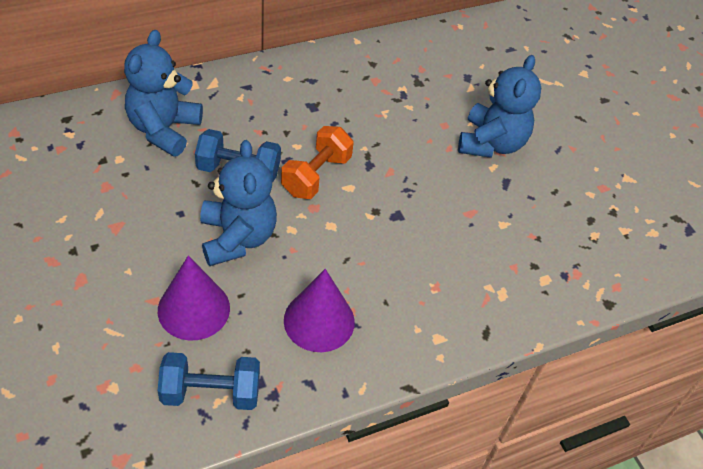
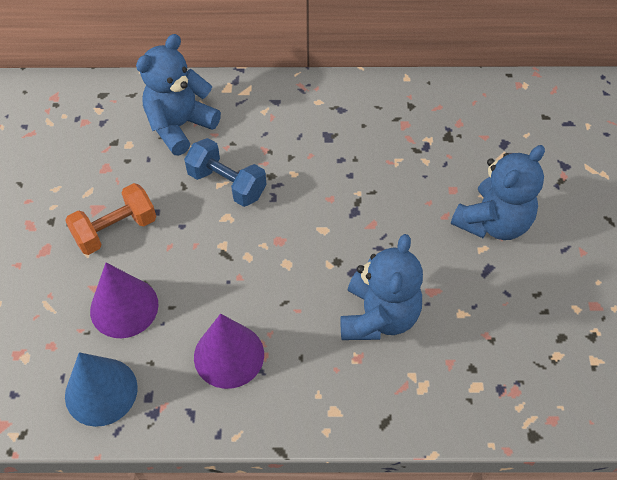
camera: 30 degrees right, 5 degrees up
(211, 393) = (101, 391): blue dumbbell -> blue cone
(237, 238) = (194, 250): blue teddy bear -> blue teddy bear (378, 317)
(316, 175) = (297, 208): orange dumbbell -> orange dumbbell (115, 230)

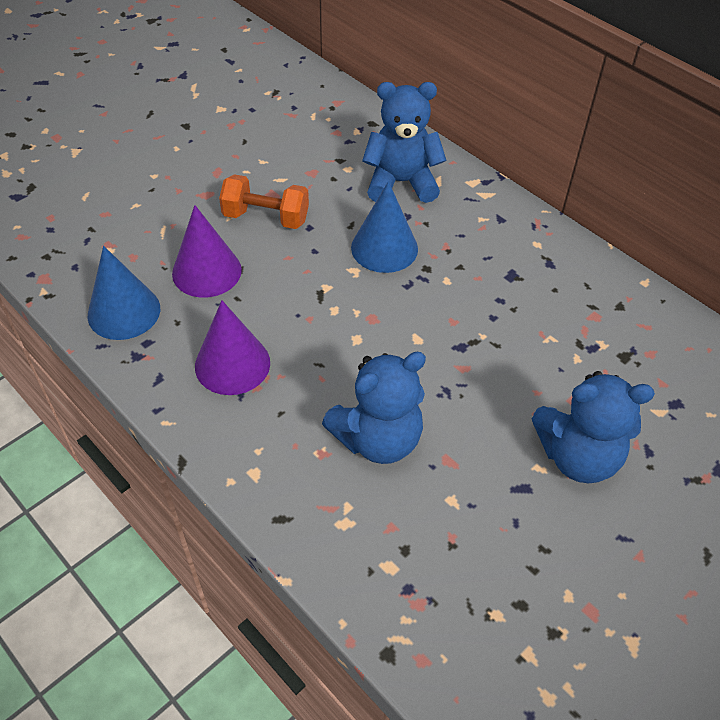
camera: 45 degrees right, 5 degrees down
(227, 184) = (384, 248): blue dumbbell -> blue cone

